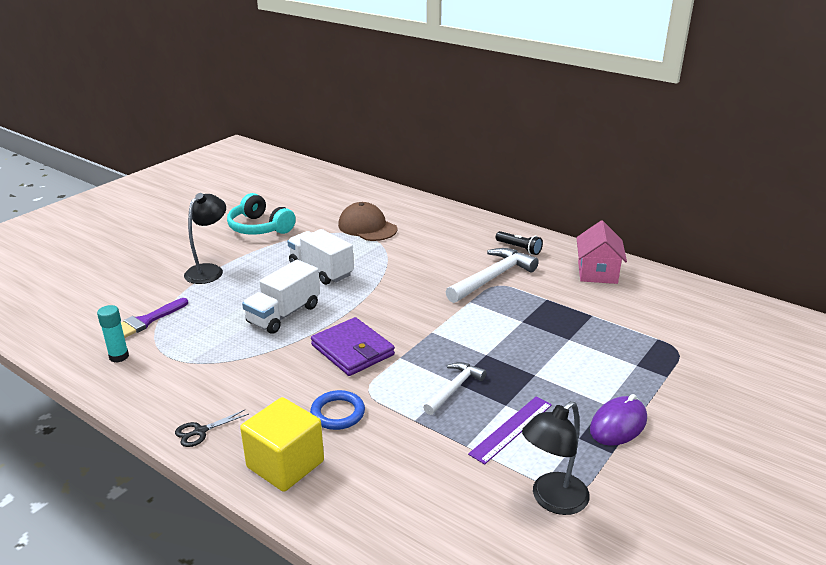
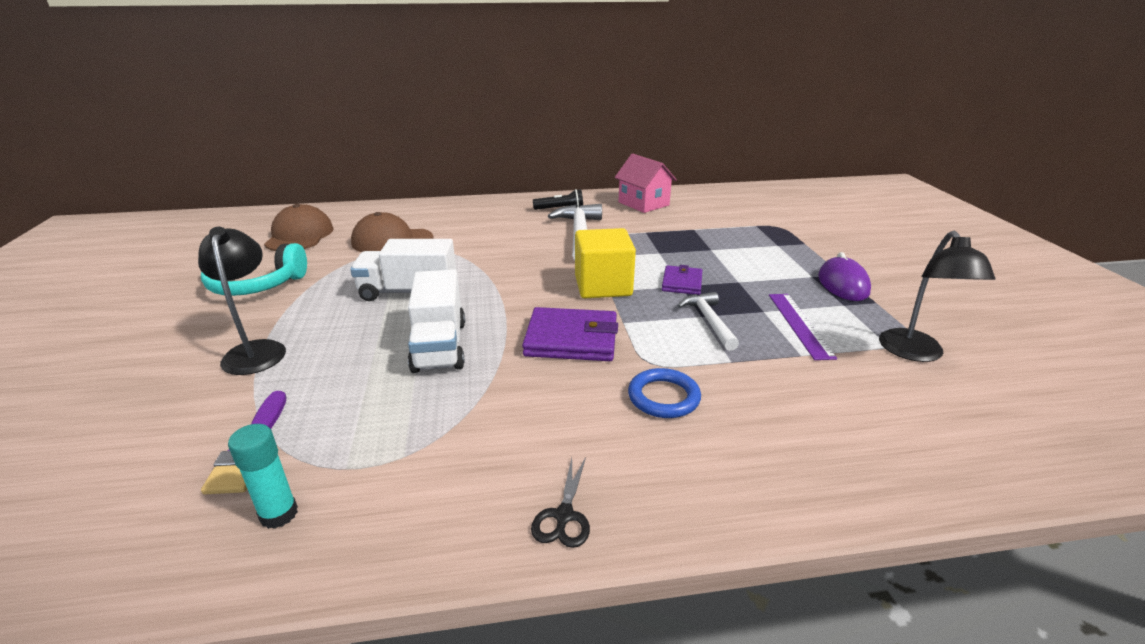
camera: 45 degrees left, 0 degrees up
(285, 464) = (711, 476): yellow cube -> yellow cube (603, 286)
(325, 200) = (299, 235): none -> brown cap
(491, 353) = (682, 283): none -> purple wallet

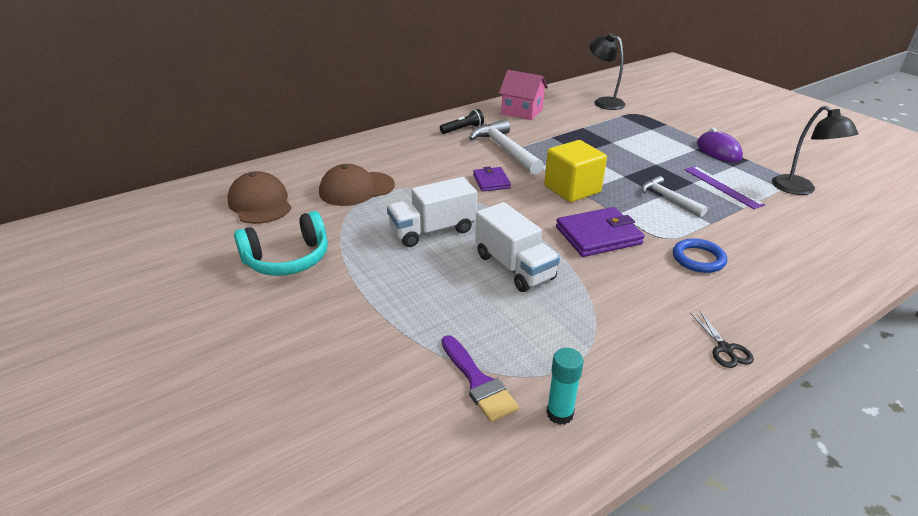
camera: 25 degrees left, 5 degrees up
(256, 350) = (373, 313): black lamp -> black lamp (603, 102)
(682, 283) = (621, 173): purple wallet -> purple wallet (491, 181)

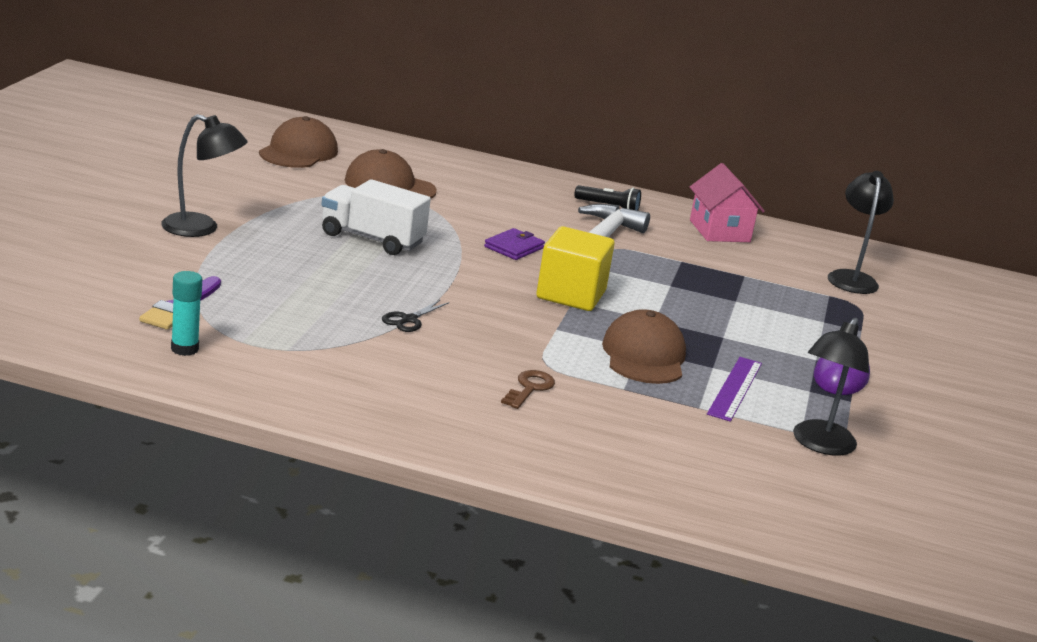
camera: 45 degrees right, 10 degrees down
(288, 259) = (234, 189): turquoise headphones -> none
(341, 306) = (201, 228): none -> black lamp
(514, 267) = (368, 291): white truck -> none
(598, 235) = (492, 325): purple wallet -> none
(669, 198) = (644, 356): white hammer -> brown cap
(698, 259) = (529, 388): blue ring -> brown key
(725, 349) = (377, 418): black scissors -> black scissors (409, 320)

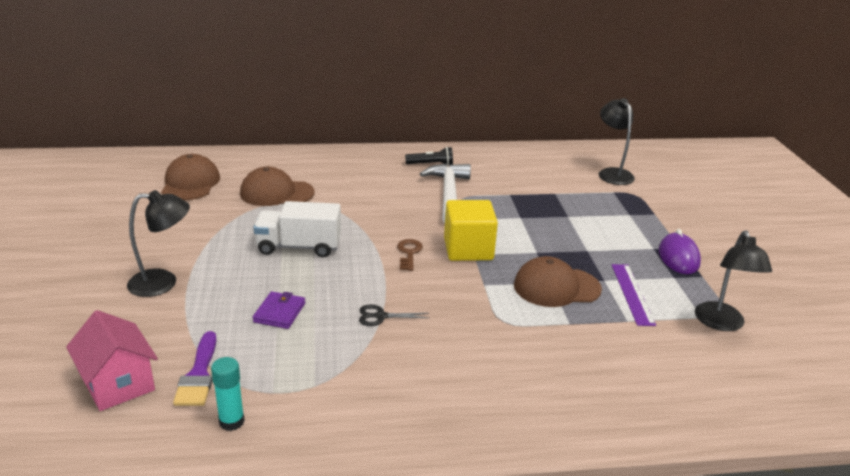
camera: 20 degrees left, 5 degrees up
(409, 320) = (381, 316): black scissors -> black scissors turned 75 degrees clockwise
(514, 247) = (400, 220): purple wallet -> purple wallet (279, 312)
(529, 388) = (512, 350): brown key -> brown key (409, 253)
(644, 356) = (556, 287): brown cap -> brown cap turned 75 degrees counterclockwise
(719, 231) = (510, 162): pink house -> pink house (118, 384)

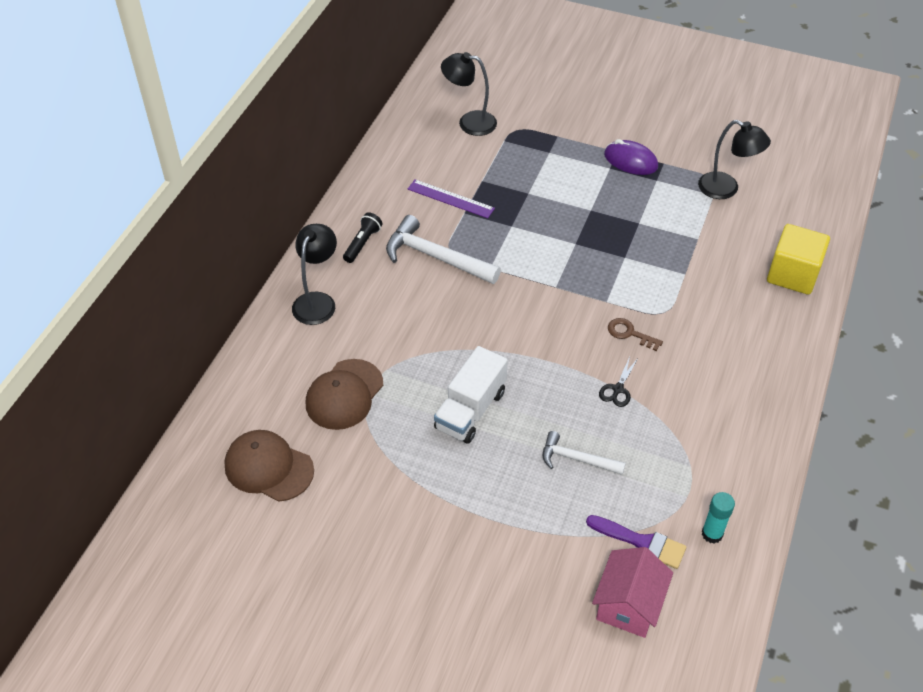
camera: 60 degrees left, 20 degrees up
(118, 384) = (628, 605): pink house -> pink house turned 60 degrees counterclockwise
(163, 283) = (478, 539): black lamp -> black lamp (317, 301)
(279, 312) = (577, 459): purple wallet -> white hammer
(409, 253) = (528, 331): brown key -> brown key (629, 333)
(468, 249) = (544, 287): yellow cube -> yellow cube (793, 274)
(556, 287) = (633, 257): brown cap -> none
(632, 294) = (665, 216): purple ruler -> purple ruler (450, 198)

